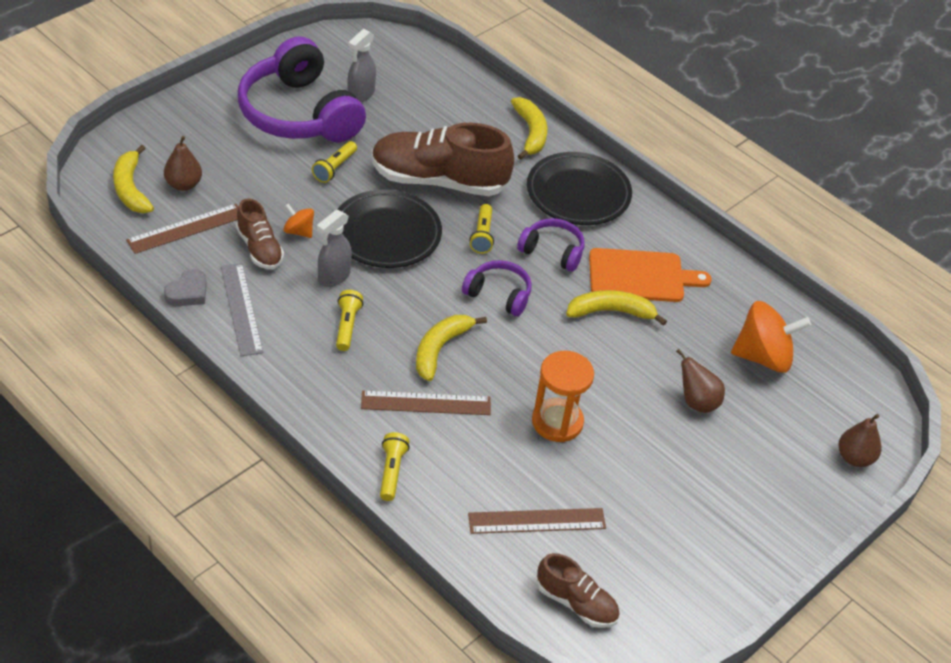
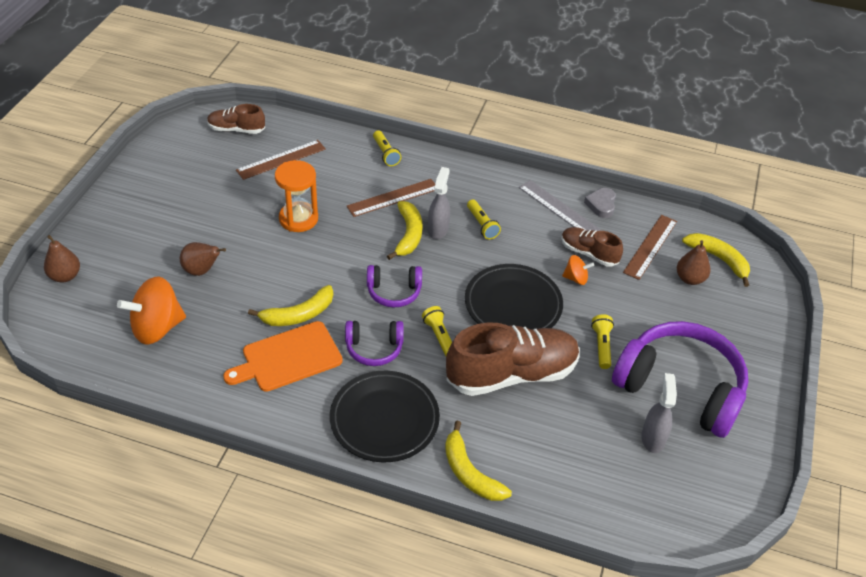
camera: 155 degrees right, 0 degrees up
(333, 276) = (521, 255): grey spray bottle -> grey spray bottle (438, 229)

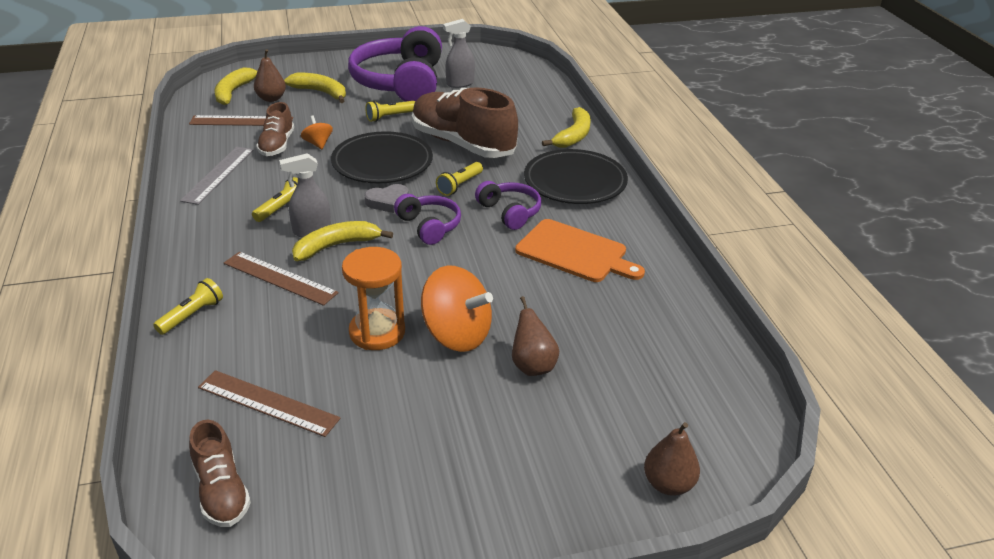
camera: 120 degrees left, 10 degrees down
(157, 328) = (642, 353): orange spinning top -> orange spinning top (456, 335)
(298, 314) = (518, 269): yellow banana -> yellow banana (320, 92)
(601, 205) = (195, 155): grey heart -> grey heart (387, 202)

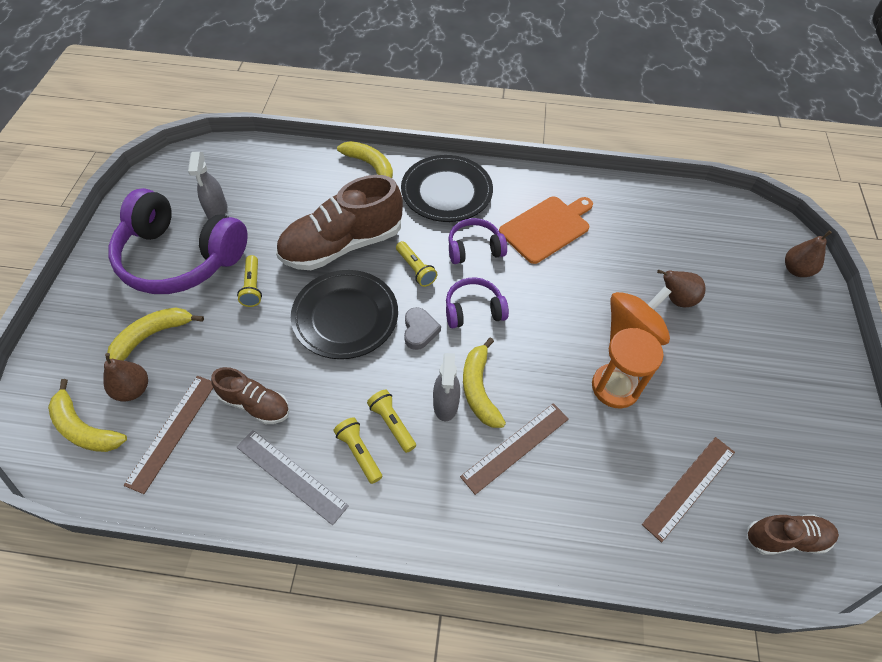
camera: 70 degrees left, 20 degrees up
(192, 315) = (553, 535): yellow flashlight -> yellow flashlight (359, 452)
(318, 144) = (274, 364): orange spinning top -> none

